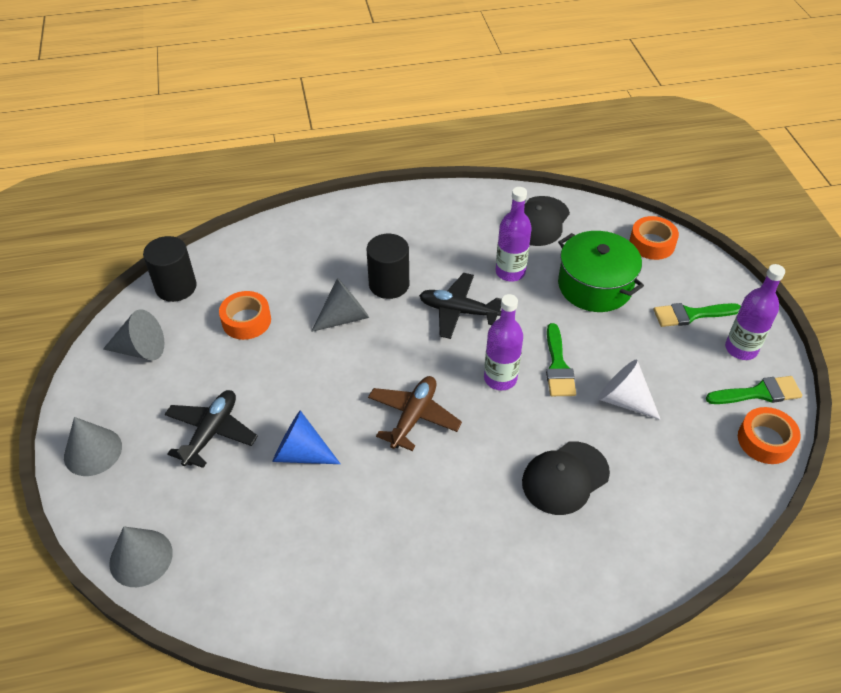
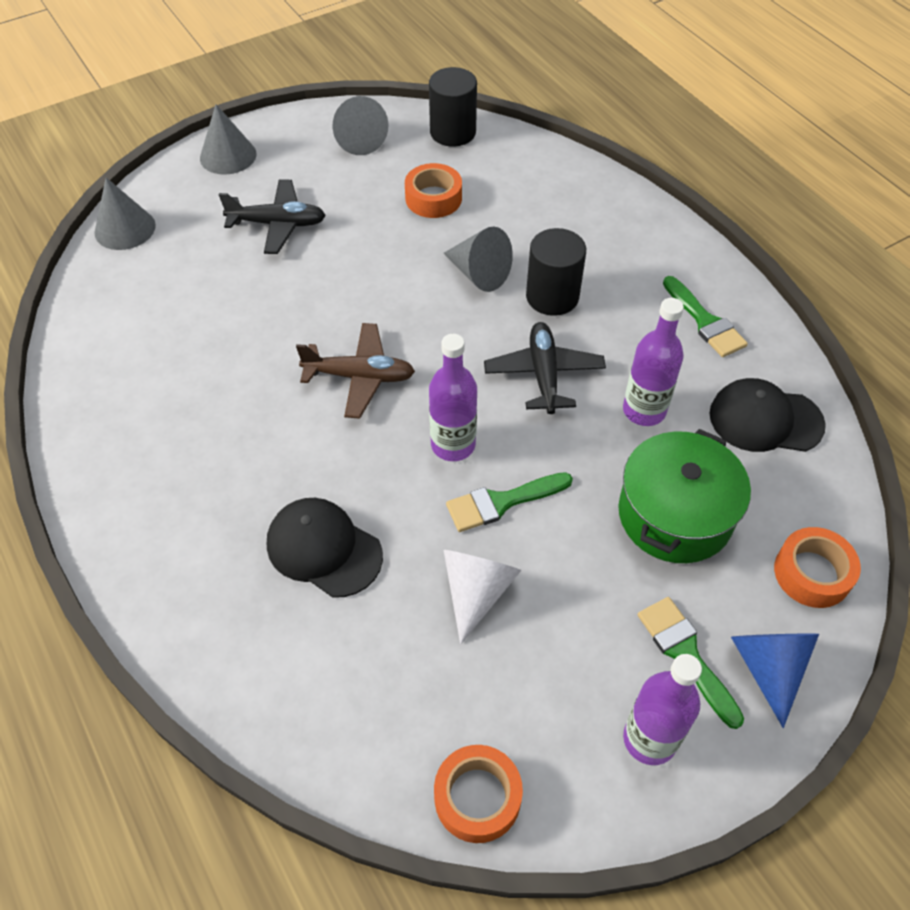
camera: 70 degrees right, 5 degrees up
(301, 453) = (276, 298): blue cone -> blue cone (768, 667)
(759, 393) = (569, 777): green brush -> green brush (705, 321)

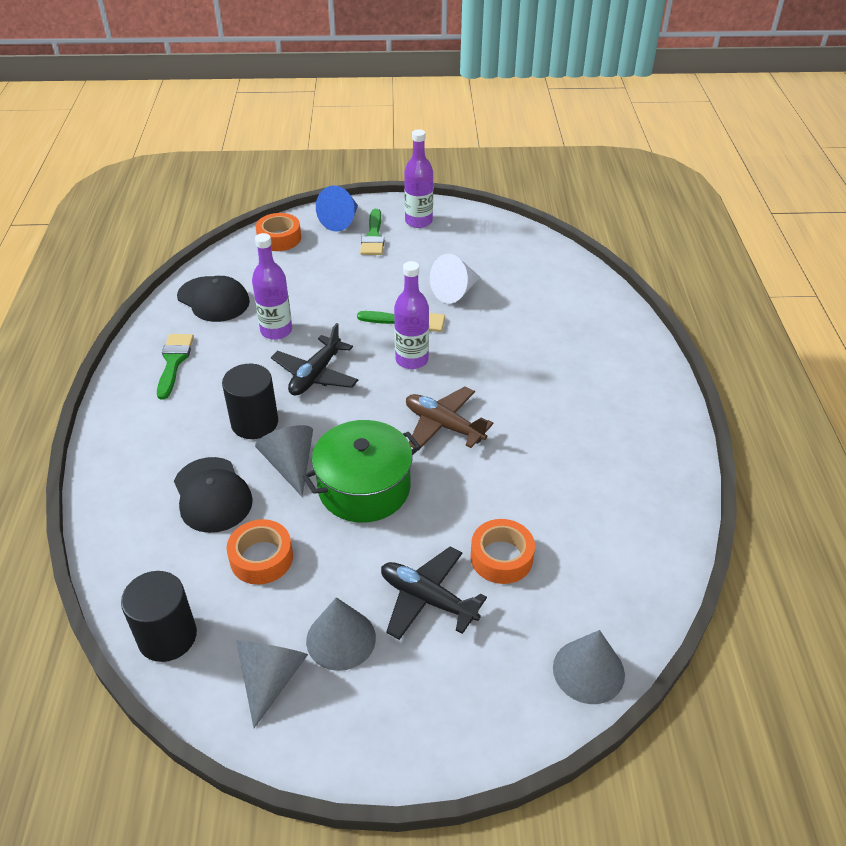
camera: 150 degrees left, 10 degrees down
(228, 156) = (431, 731): grey cone -> grey cone (341, 639)
(324, 549) = (529, 340): black cap -> black cap (212, 495)
(477, 797) = (510, 232): orange tape -> orange tape (501, 557)
(675, 514) = (318, 281): green pot -> green pot (364, 487)

